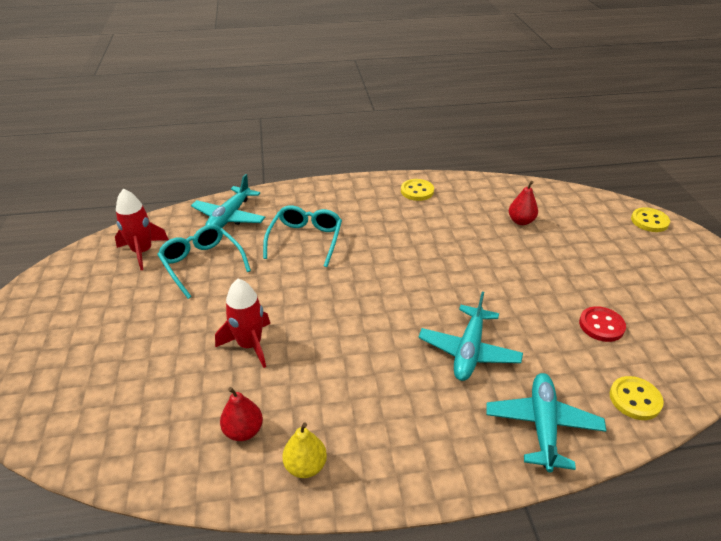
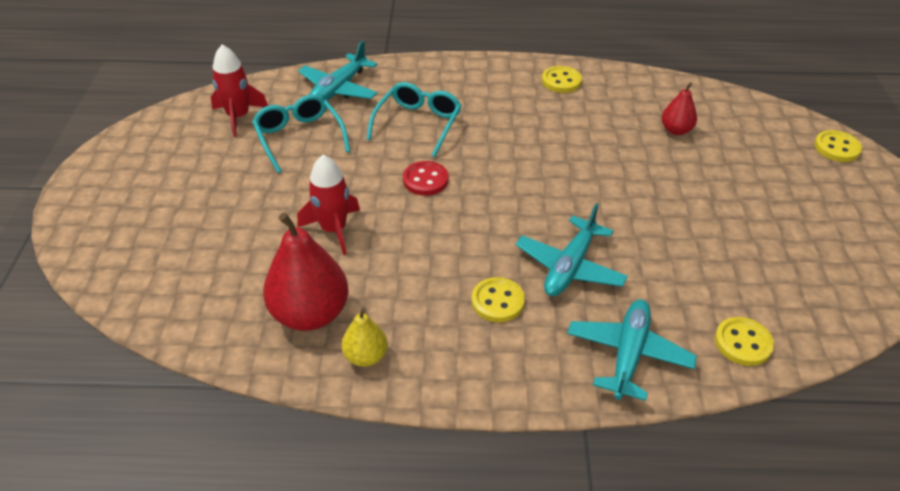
camera: 10 degrees right, 5 degrees up
(243, 431) = (310, 314): red pear -> red pear, size x1.89
(414, 392) = (497, 301): none -> yellow button
(601, 325) = (732, 260): red button -> red button (425, 180)

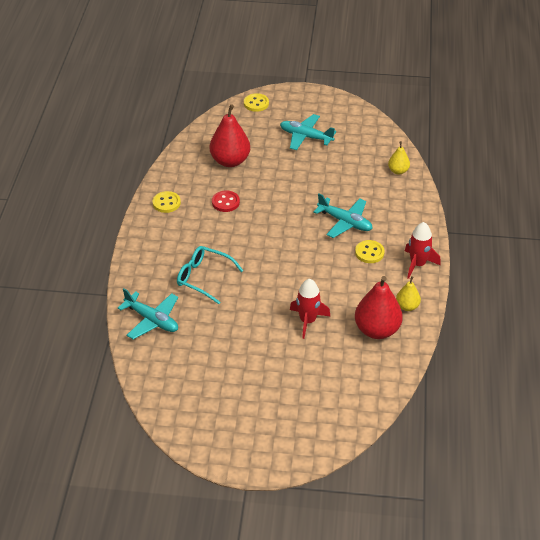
camera: 85 degrees left, 0 degrees up
(238, 117) = (178, 378): red rocket -> red rocket (417, 264)
(299, 137) = (210, 341): turquoise glasses -> none
(425, 180) = (264, 277): red button -> red button (225, 202)
(628, 354) = (405, 210): turquoise plane -> turquoise plane (306, 137)
(676, 130) = (230, 161): red pear -> red pear, size x1.89
(743, 343) = (398, 171): yellow button -> yellow pear

